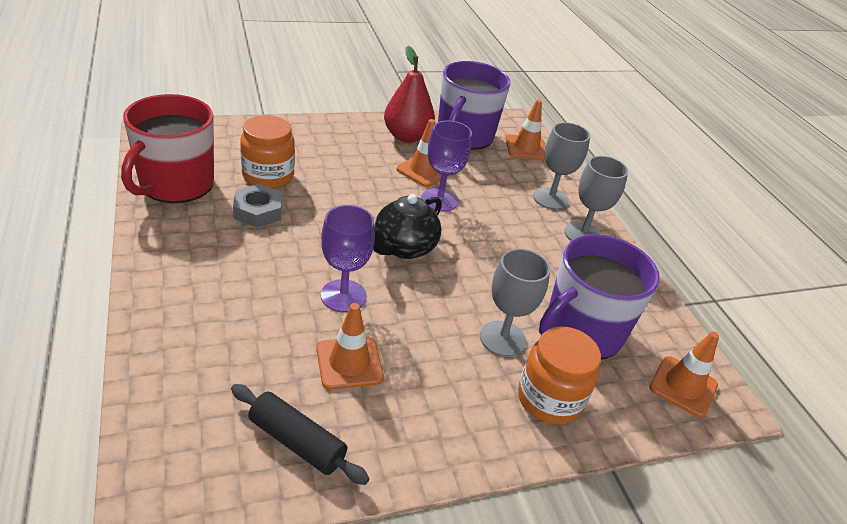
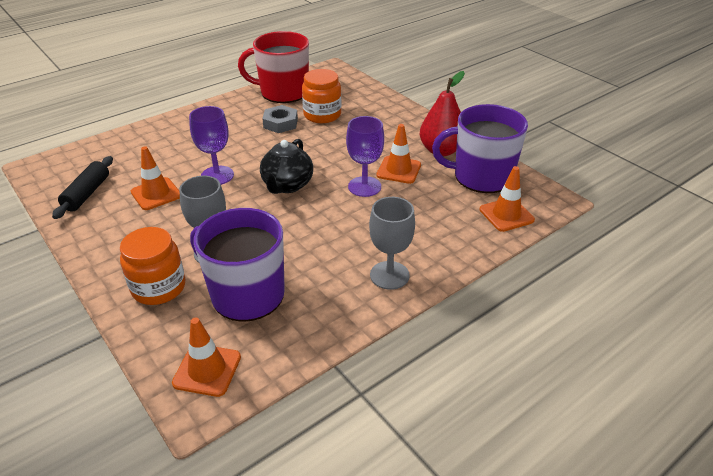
camera: 75 degrees right, 0 degrees up
(403, 248) = (287, 185): black teapot -> black teapot turned 90 degrees counterclockwise
(550, 198) = (430, 245): grey goblet -> none

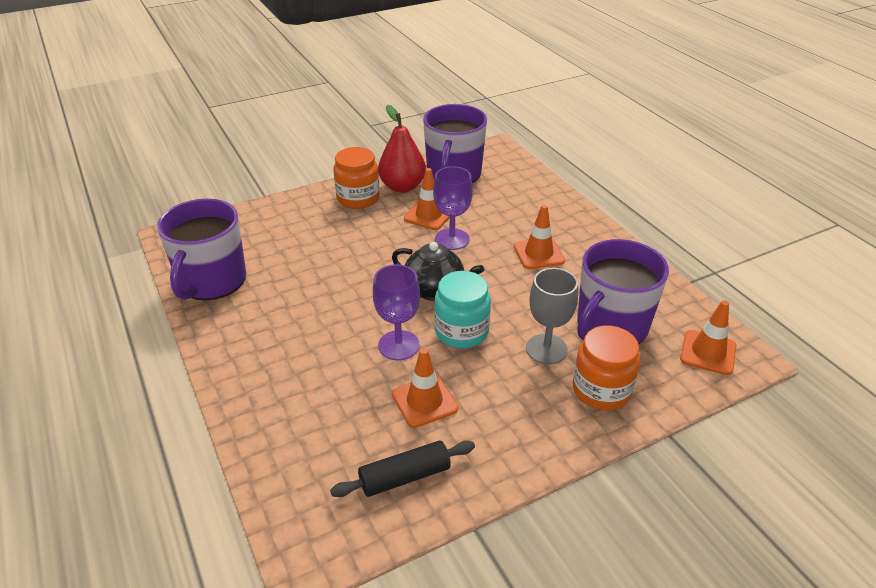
camera: 80 degrees left, 0 degrees up
(87, 194) = (405, 477): black rolling pin -> black rolling pin turned 45 degrees counterclockwise
(234, 204) = (461, 332): none -> turquoise jar
(280, 123) = (295, 288): grey nut -> none
(283, 92) = (212, 281): red mug -> purple mug
(322, 115) = (292, 253): orange jar -> orange jar (358, 198)
(389, 275) = (586, 241): grey goblet -> none
(506, 215) = (512, 172): orange traffic cone -> orange traffic cone (538, 254)

